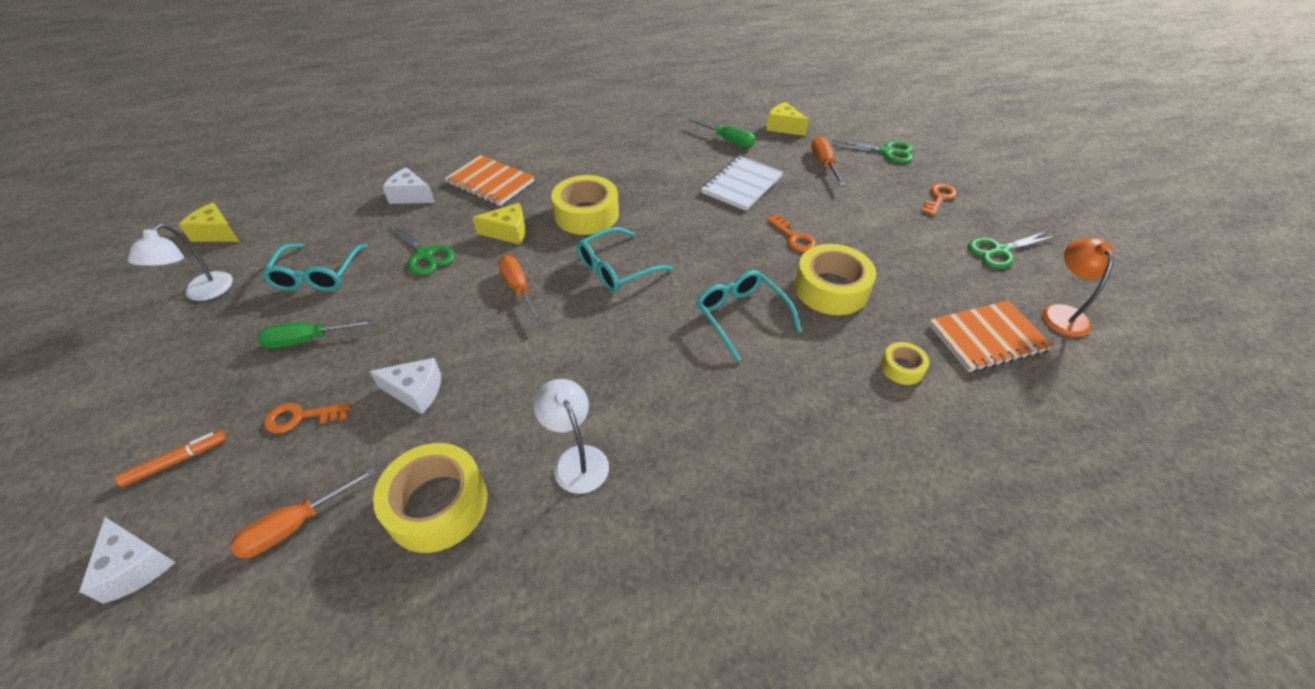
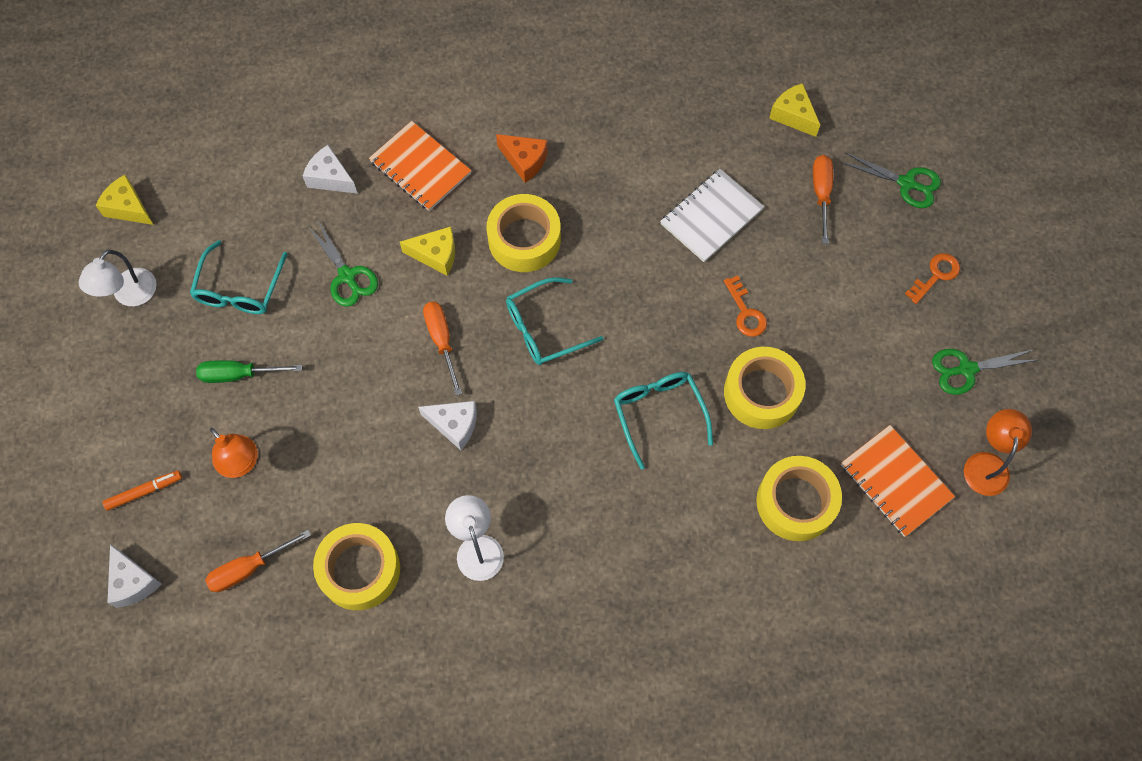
camera: 10 degrees right, 20 degrees up
(301, 417) = (241, 464): orange key -> orange lamp
(416, 391) = (340, 453): white cheese -> white cheese (454, 425)
(578, 170) = (524, 161): none -> orange cheese
(728, 140) = (715, 132): green screwdriver -> none
(902, 368) = (796, 502): yellow tape -> yellow tape, size x1.96
(987, 338) = (895, 481): orange notebook -> orange notebook turned 60 degrees clockwise

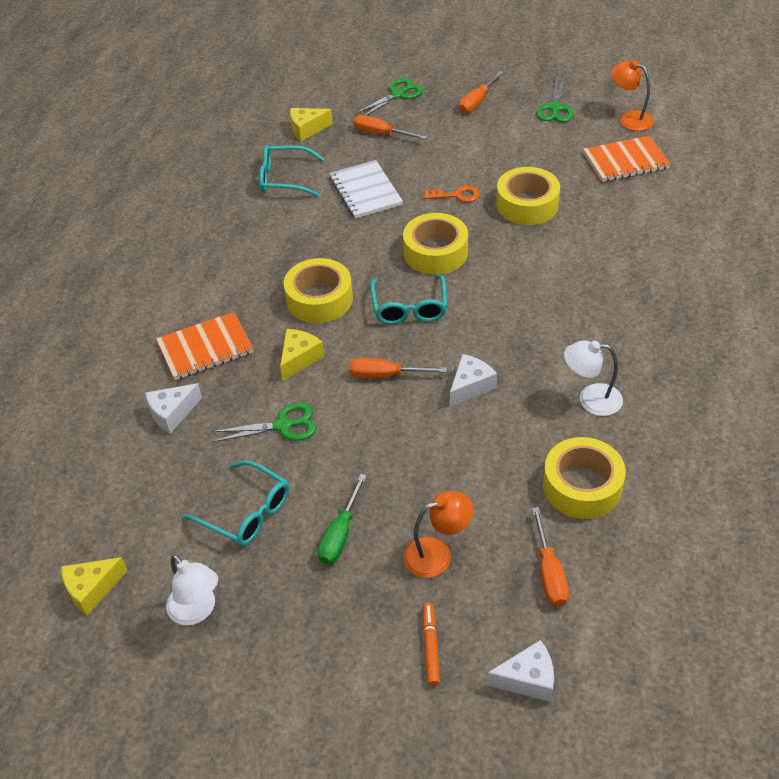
camera: 65 degrees left, 20 degrees down
(524, 161) = (245, 280): orange cheese -> none
(659, 413) = (518, 262): turquoise glasses -> turquoise glasses (284, 178)
(796, 502) = (622, 211): yellow tape -> yellow tape (435, 252)
(935, 275) = (477, 101): orange key -> orange screwdriver

